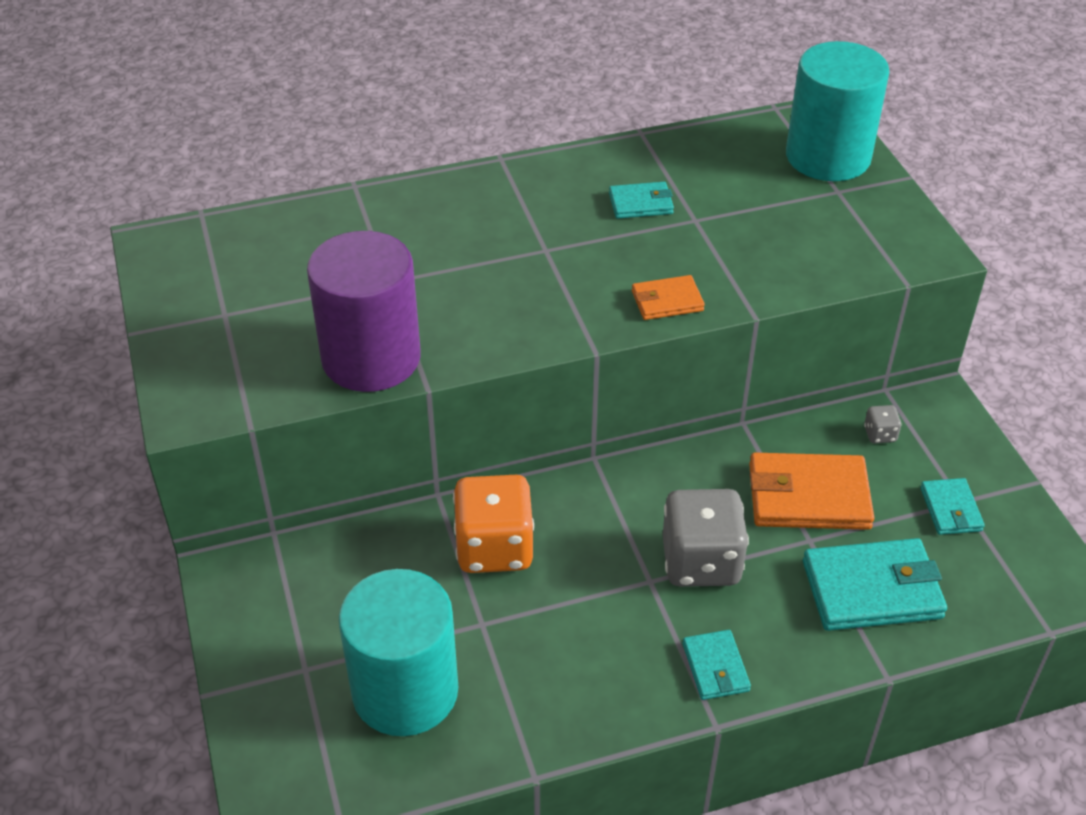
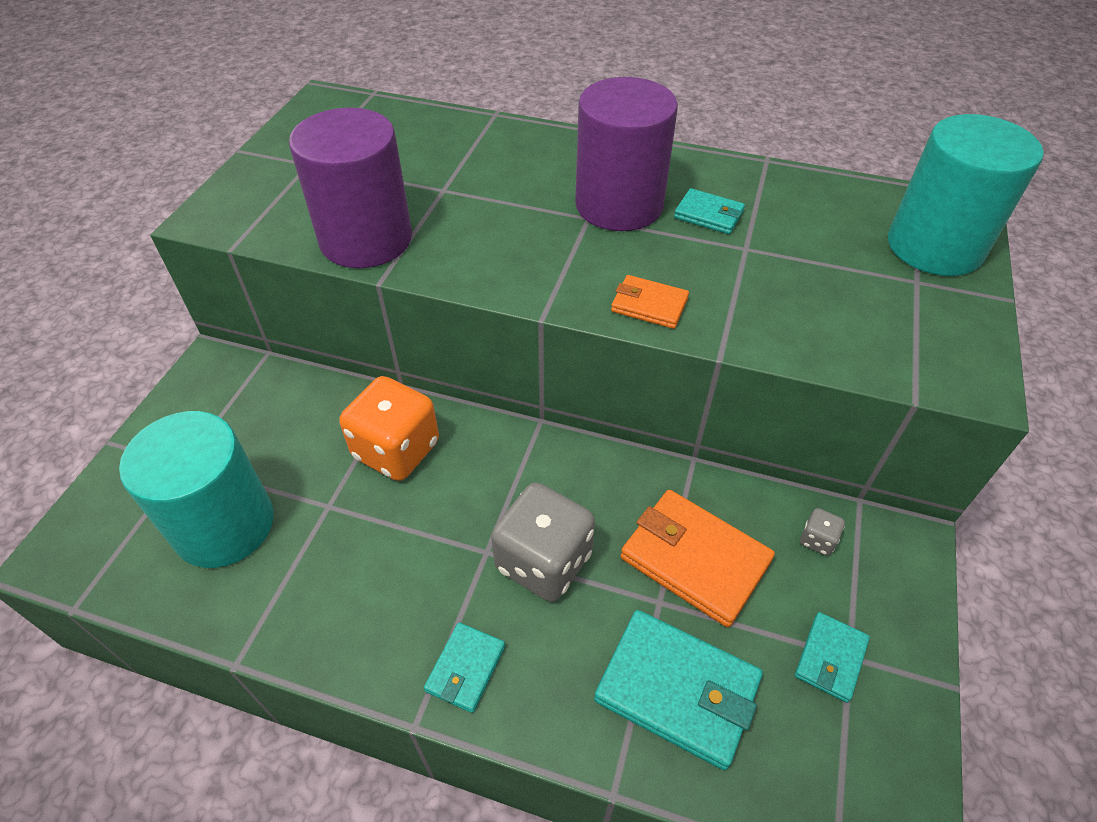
camera: 35 degrees right, 5 degrees up
(560, 227) = (619, 205): none -> purple cylinder

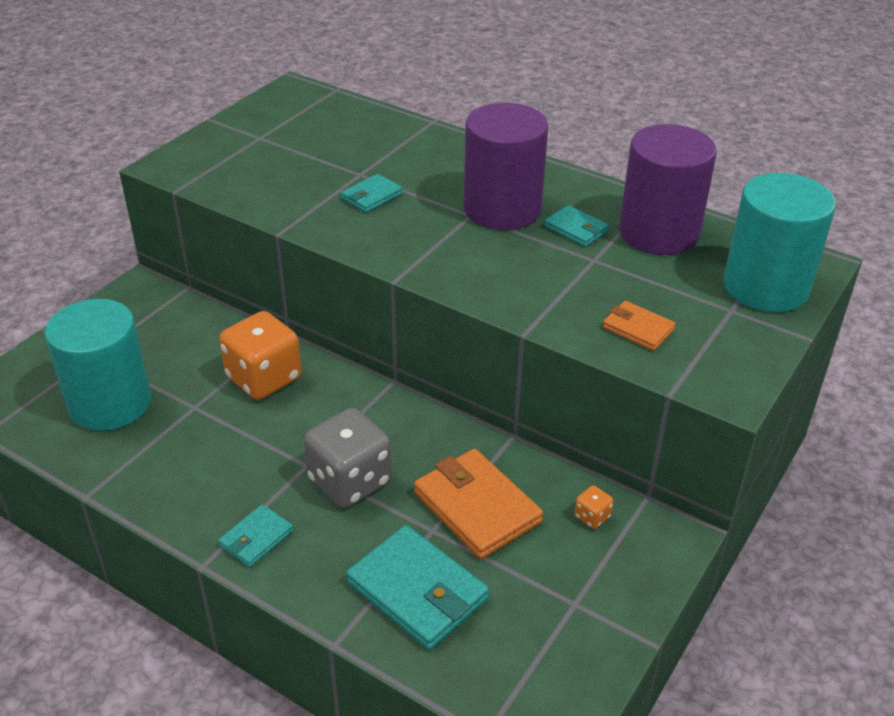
camera: 15 degrees right, 10 degrees down
(366, 239) = (281, 201): purple cylinder -> purple cylinder (659, 233)
(649, 305) = (486, 287): orange wallet -> orange wallet (638, 329)
(817, 540) = (592, 517): grey dice -> orange dice
(830, 658) = (557, 600): turquoise wallet -> turquoise wallet (372, 196)

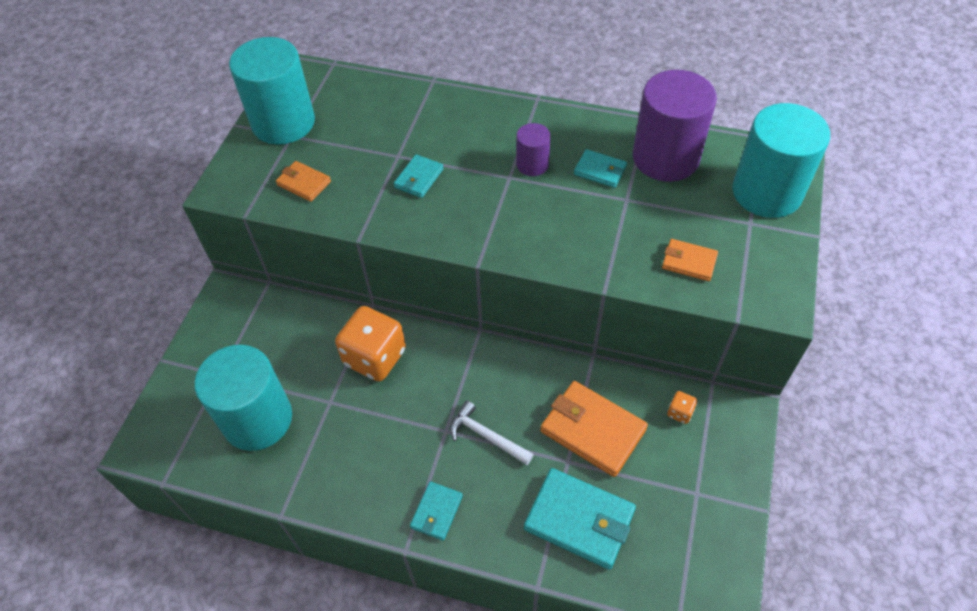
camera: 15 degrees left, 15 degrees up
(250, 177) = (304, 183): none -> orange wallet
(257, 126) = (283, 122): none -> turquoise cylinder
(349, 481) = (486, 436): grey dice -> white hammer
(502, 209) = (532, 164): purple cylinder -> purple cylinder, size x0.49

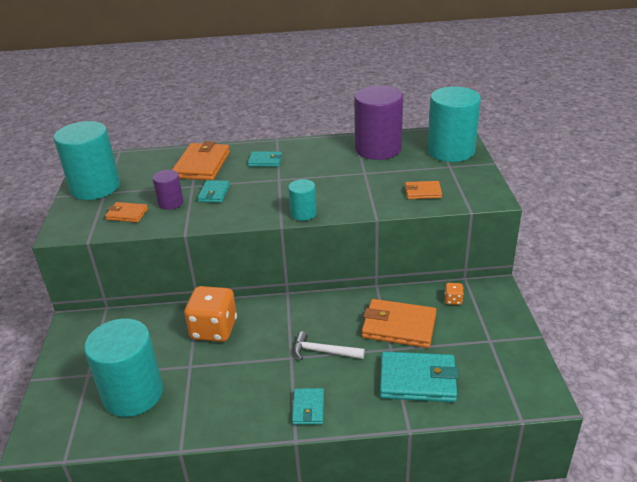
camera: 20 degrees left, 20 degrees down
(423, 120) = (202, 165): none -> orange wallet
(514, 251) = (303, 213): none -> turquoise cylinder
(532, 164) = (291, 170): purple cylinder -> purple cylinder (171, 203)
(600, 170) = (339, 163): turquoise wallet -> turquoise wallet (265, 161)

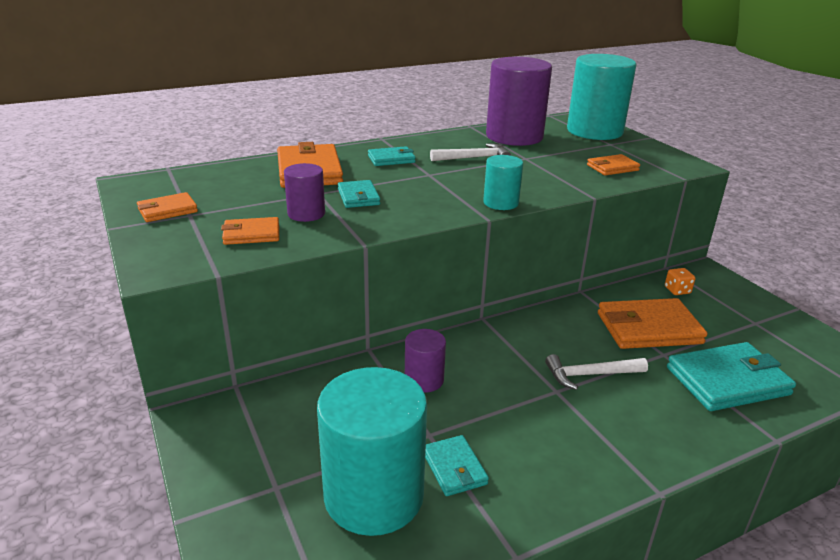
camera: 25 degrees left, 5 degrees down
(95, 187) = (167, 210): turquoise cylinder -> orange wallet
(214, 329) = (424, 380): orange dice -> purple cylinder
(308, 408) = (637, 447): turquoise wallet -> turquoise wallet (454, 468)
(325, 167) = (474, 158): none -> white hammer

